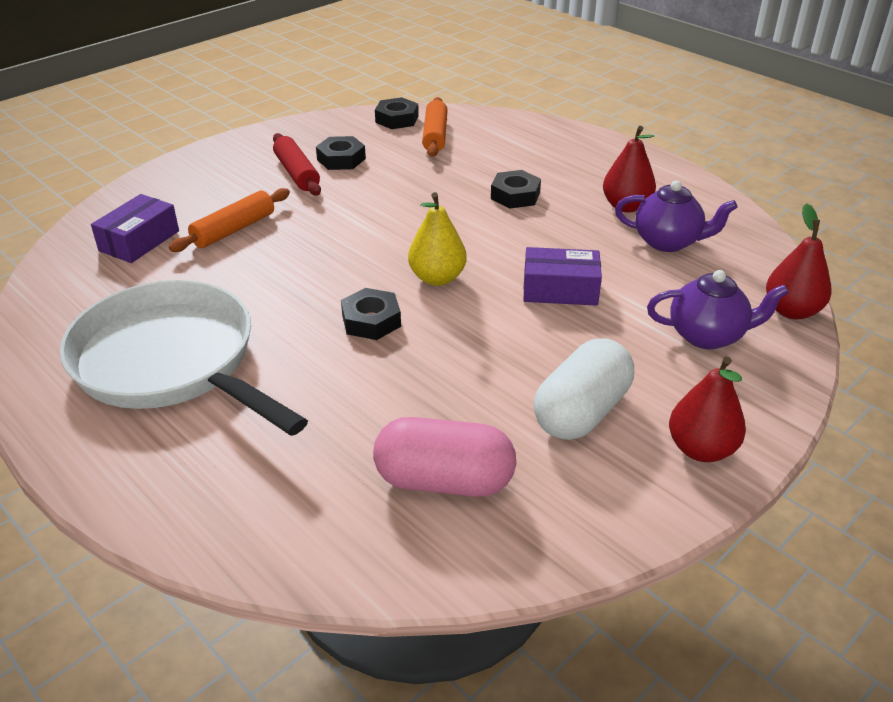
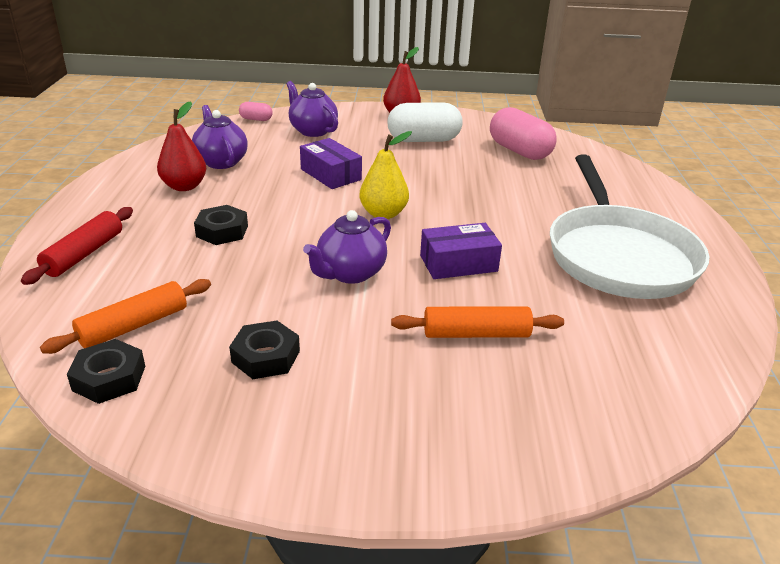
camera: 135 degrees left, 5 degrees down
(139, 241) = (579, 376): purple box -> purple box (458, 263)
(297, 173) = (334, 367): red rolling pin -> red rolling pin (84, 254)
(371, 321) = (462, 214): black nut -> none
(375, 219) = (350, 273): none -> purple teapot
(791, 311) = (256, 119): red pear -> pink capsule

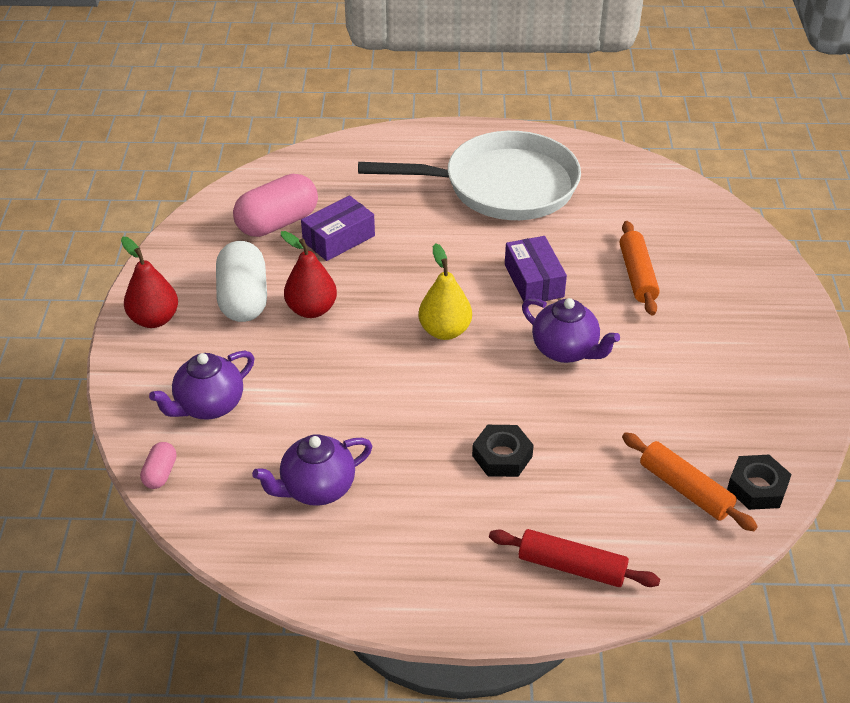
camera: 90 degrees left, 10 degrees up
(184, 186) = (394, 512): red pear -> red pear (311, 309)
(266, 357) = (701, 394): black nut -> none
(330, 174) = (350, 378): purple box -> purple box (338, 239)

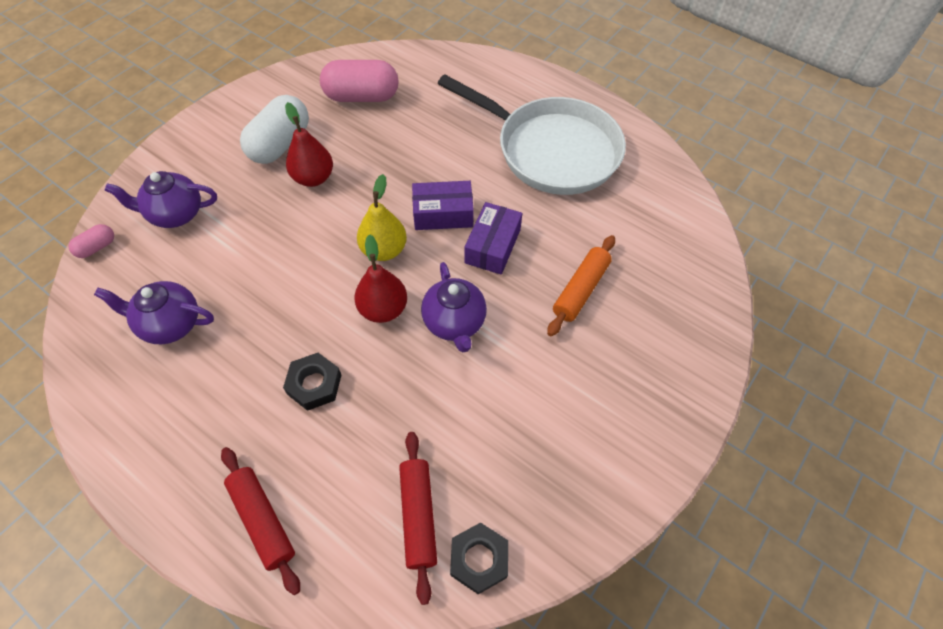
camera: 35 degrees right, 15 degrees up
(154, 319) = (212, 128): red pear -> red pear (383, 309)
(338, 239) = (389, 131): purple box -> purple box (443, 214)
(685, 489) = (418, 516): orange rolling pin -> red rolling pin

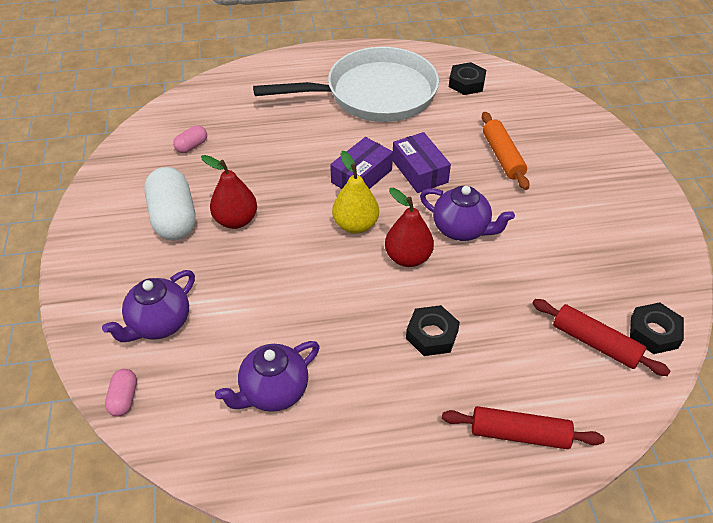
camera: 45 degrees left, 10 degrees down
(362, 97) = (192, 146): pink capsule -> pink capsule, size x0.48
(647, 198) = (466, 83): none -> black nut

